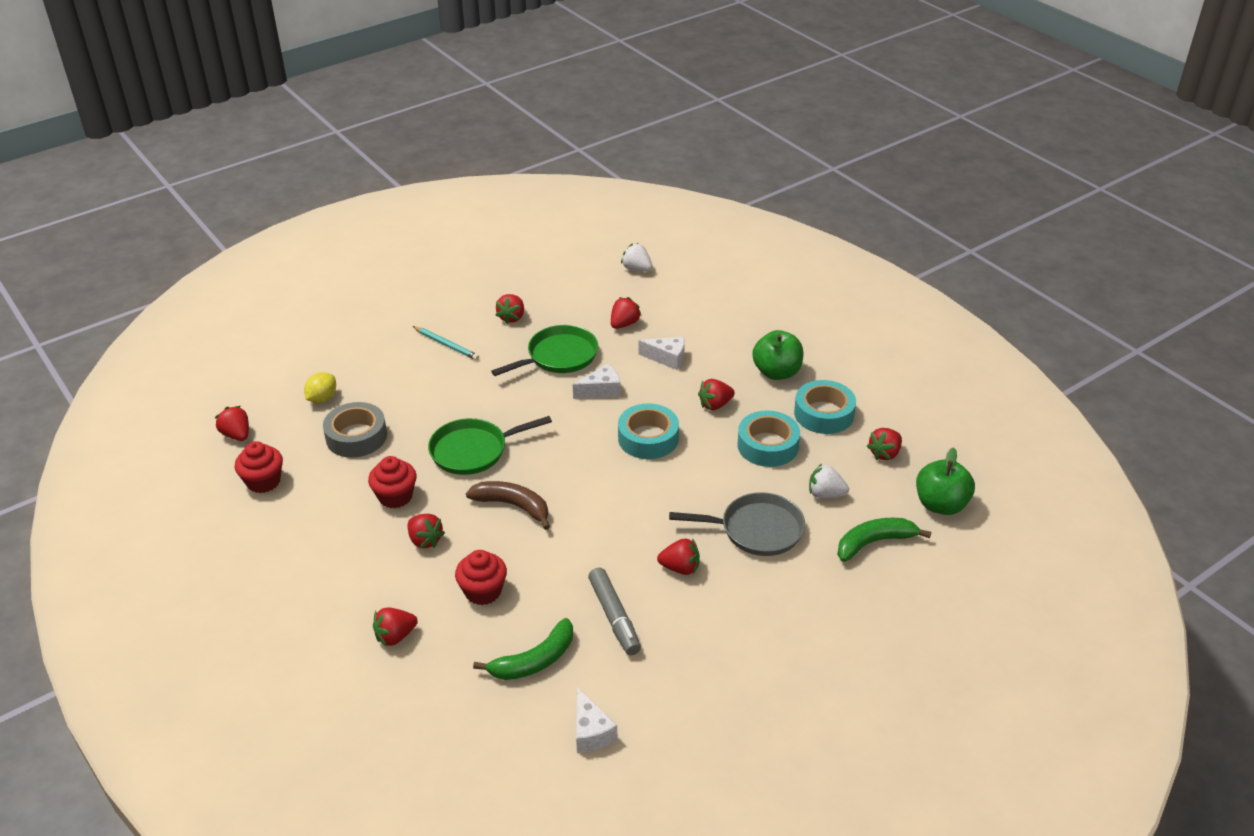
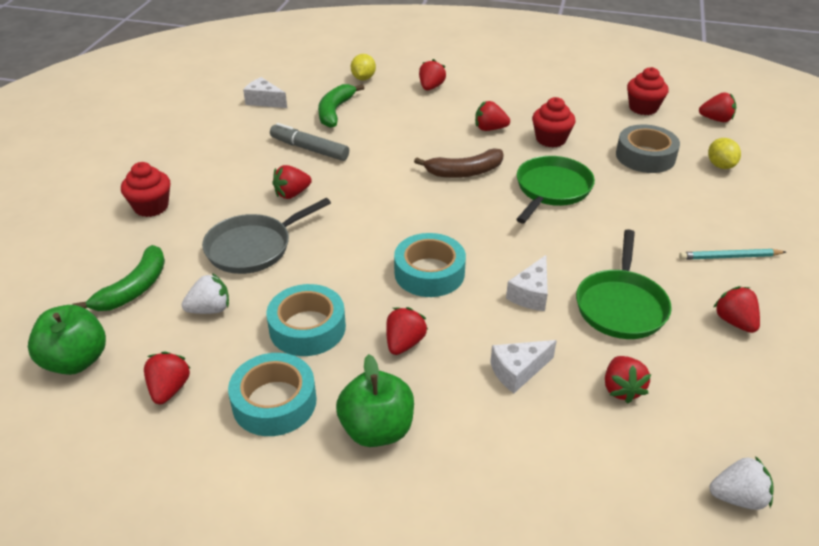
camera: 140 degrees right, 0 degrees up
(442, 703) = (363, 78): none -> yellow lemon
(483, 591) = (412, 124): red cupcake -> red cupcake (151, 207)

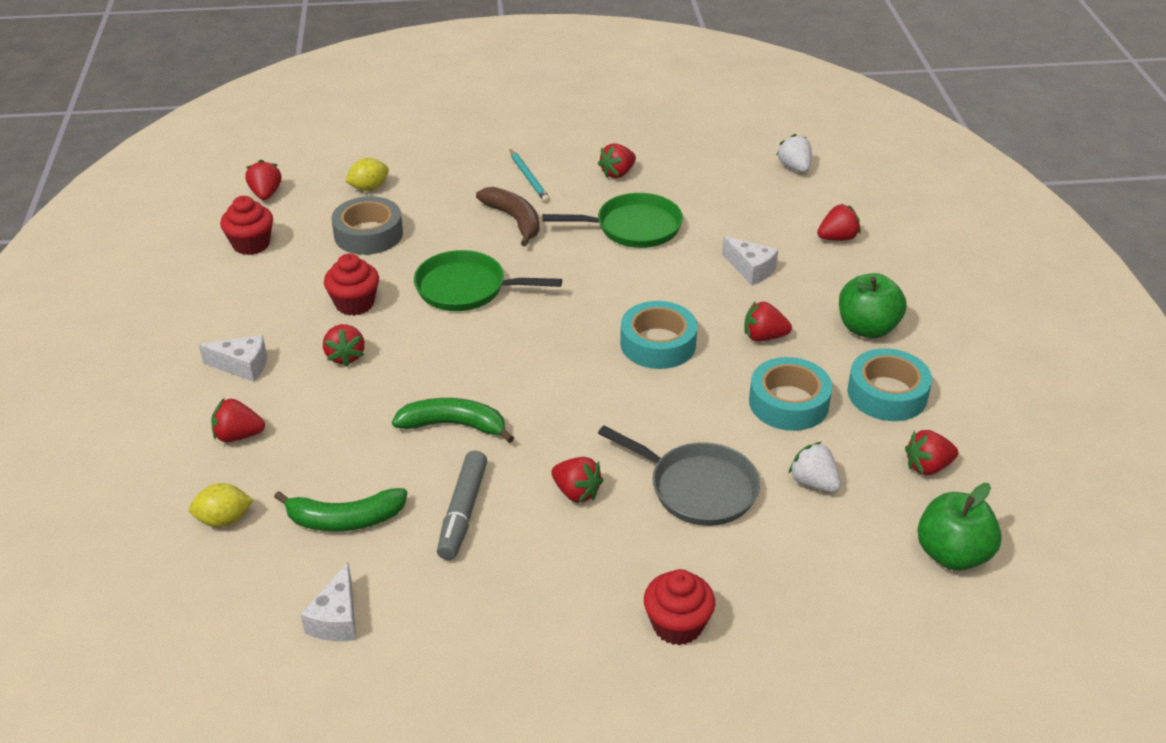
camera: 110 degrees left, 0 degrees up
(134, 288) = (828, 562): green banana -> green banana (454, 425)
(464, 172) = (458, 357): brown banana -> brown banana (514, 220)
(531, 294) = (649, 277): white cheese -> white cheese (242, 366)
(621, 389) = (732, 218): red strawberry -> red strawberry (837, 238)

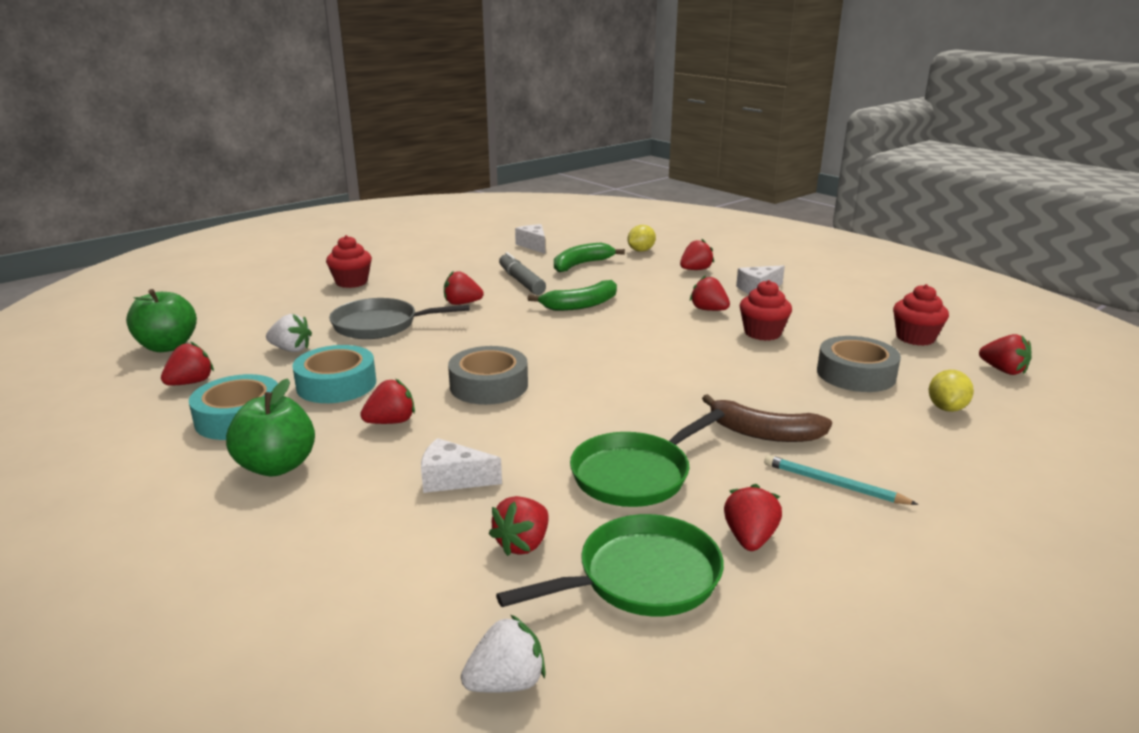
camera: 145 degrees right, 15 degrees down
(466, 288) = (703, 368): green pan -> green pan (641, 577)
(658, 344) = (489, 385): turquoise tape -> grey tape
(794, 167) = (506, 682): white strawberry -> white strawberry turned 60 degrees counterclockwise
(837, 238) = (360, 566): red strawberry -> red strawberry (523, 544)

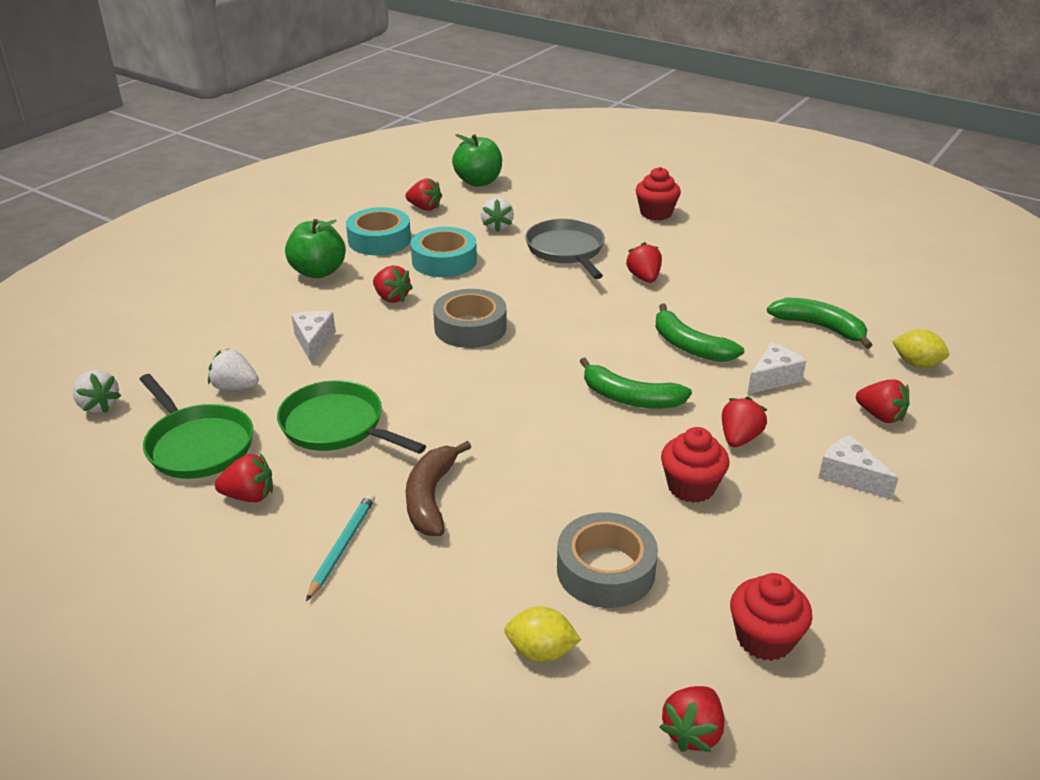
camera: 75 degrees right, 10 degrees up
(521, 281) = (730, 298): grey marker -> none
(523, 544) = (235, 387): red strawberry -> white strawberry
(533, 245) = (856, 285): white cheese -> white cheese (773, 378)
(644, 335) = (630, 398): none -> green banana

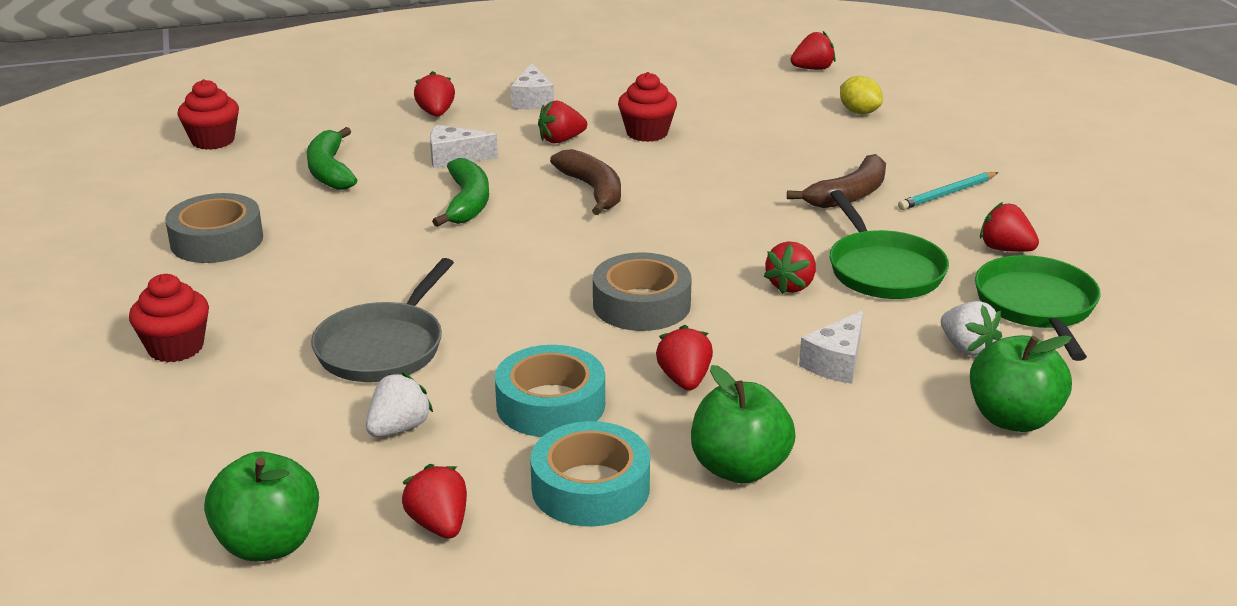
camera: 140 degrees left, 5 degrees down
(99, 405) = (1141, 391): white strawberry -> none
(182, 352) = (1013, 419): none -> green apple
(605, 570) = (771, 123): grey tape -> grey tape (217, 240)
(630, 398) = (593, 190): green banana -> brown banana
(644, 278) = (372, 276): red strawberry -> red strawberry (791, 285)
(764, 638) = (722, 76): red cupcake -> red cupcake (213, 141)
(916, 363) = (329, 124): yellow lemon -> none

